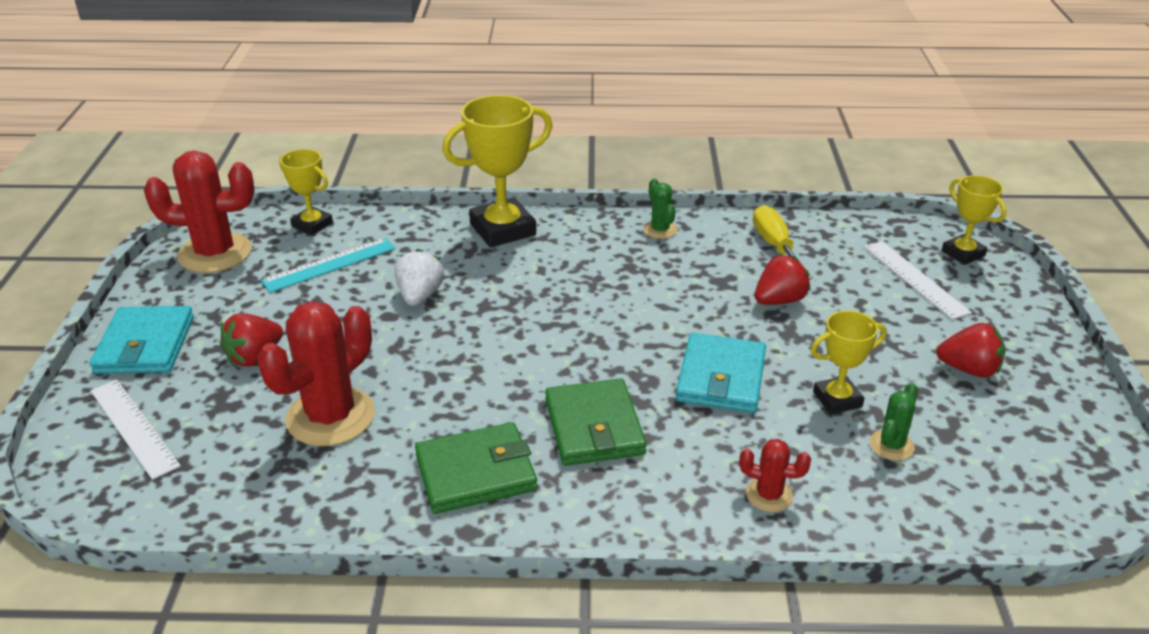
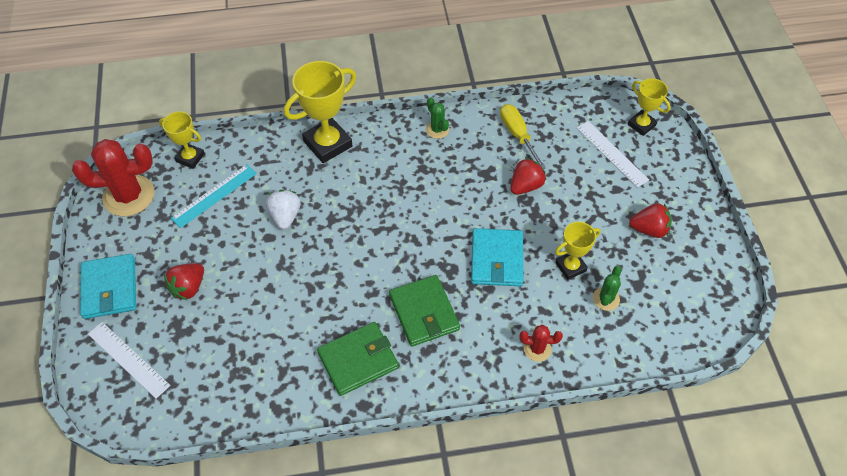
camera: 10 degrees left, 20 degrees up
(330, 417) = (254, 330): red cactus -> none

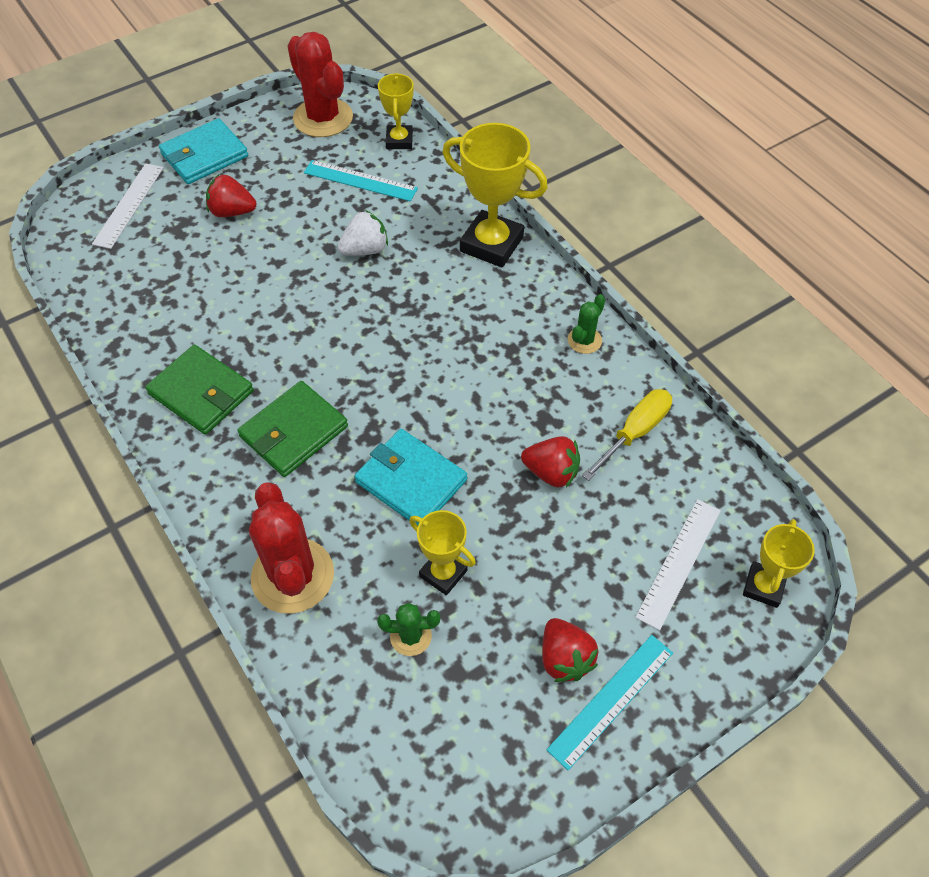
camera: 65 degrees right, 0 degrees up
(497, 259) = (411, 481): turquoise wallet -> turquoise wallet turned 60 degrees clockwise
(537, 349) = (293, 576): red cactus -> red cactus, size x2.06
(681, 219) = (611, 700): none -> turquoise ruler

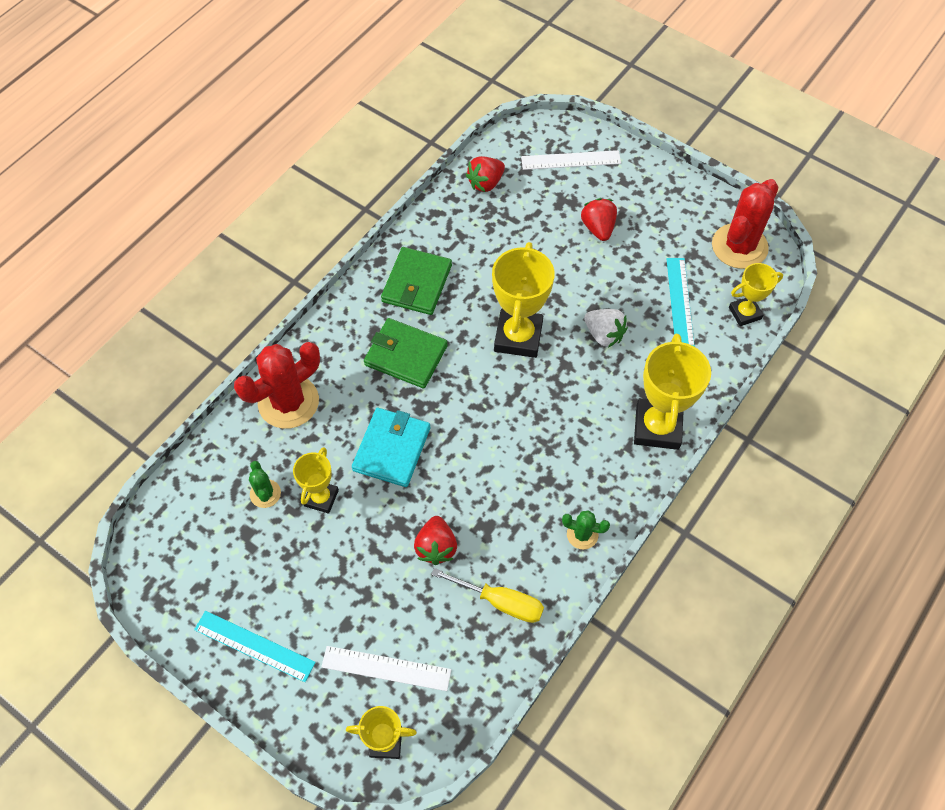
camera: 70 degrees right, 5 degrees up
(204, 155) = (649, 184): turquoise wallet -> none
(327, 320) = (518, 337): none -> yellow trophy
(564, 659) = (278, 603): red strawberry -> red strawberry (485, 183)

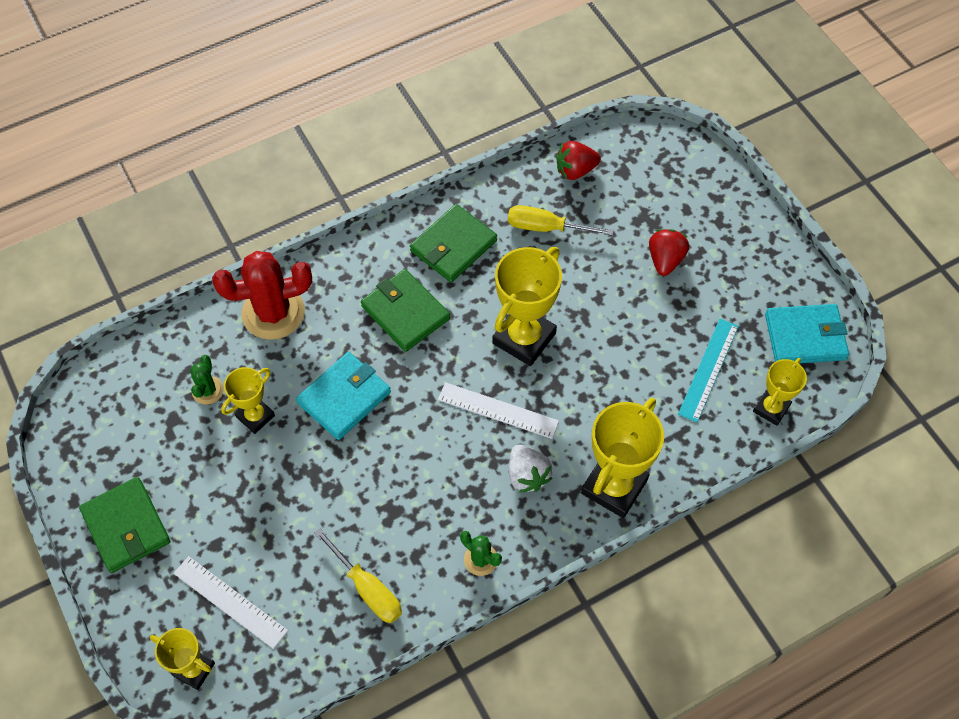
camera: 25 degrees right, 0 degrees up
(254, 645) = (126, 526): turquoise ruler -> green wallet
(436, 547) = (335, 509): red strawberry -> none
(486, 239) = (545, 227): none -> yellow screwdriver
(571, 160) = (675, 179): white ruler -> white ruler (498, 410)
(604, 335) = (611, 371): white strawberry -> white strawberry (527, 475)
(739, 246) = (805, 337): red cactus -> turquoise wallet
(744, 313) = (771, 408): yellow trophy -> yellow trophy turned 60 degrees counterclockwise

